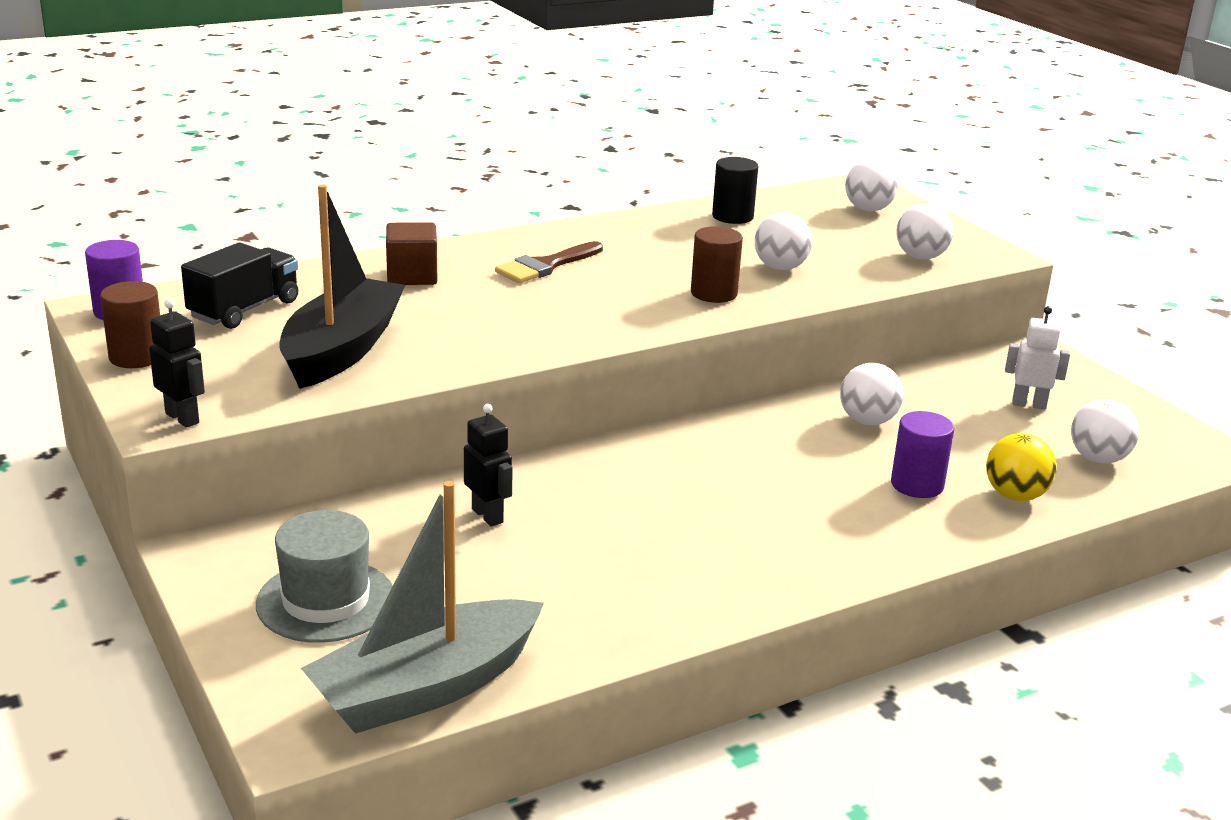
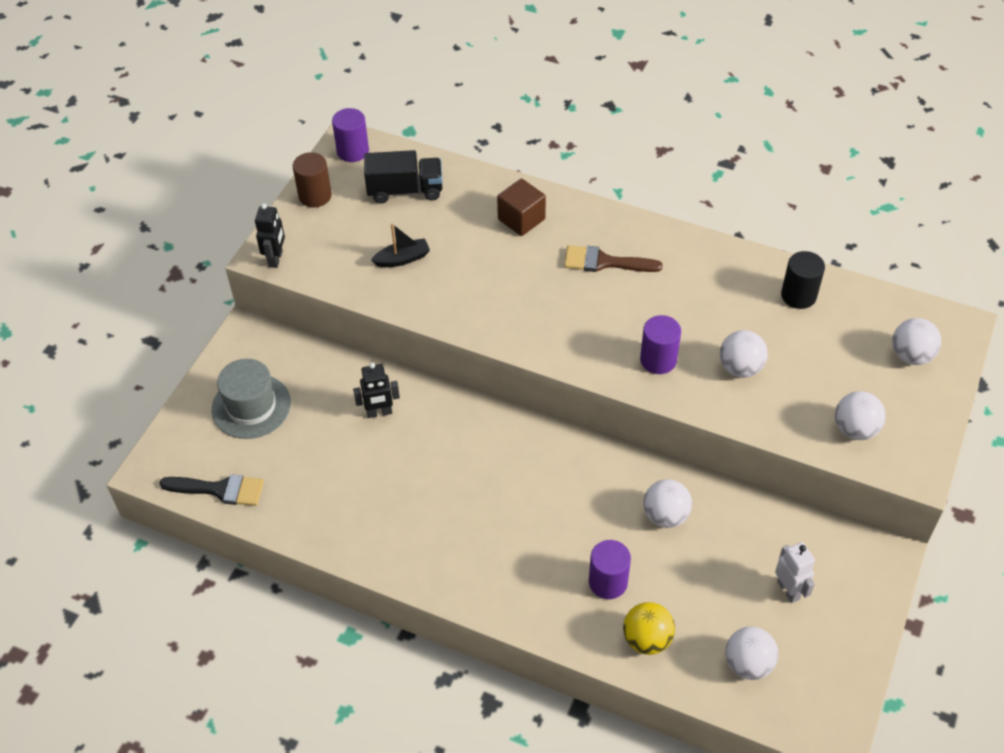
camera: 55 degrees right, 25 degrees up
(342, 350) = (402, 259): black boat -> black boat, size x0.45
(426, 688) = (220, 489): grey boat -> black brush
(488, 515) = (379, 412): black robot -> black robot turned 60 degrees clockwise
(714, 293) = (658, 360): brown cylinder -> purple cylinder

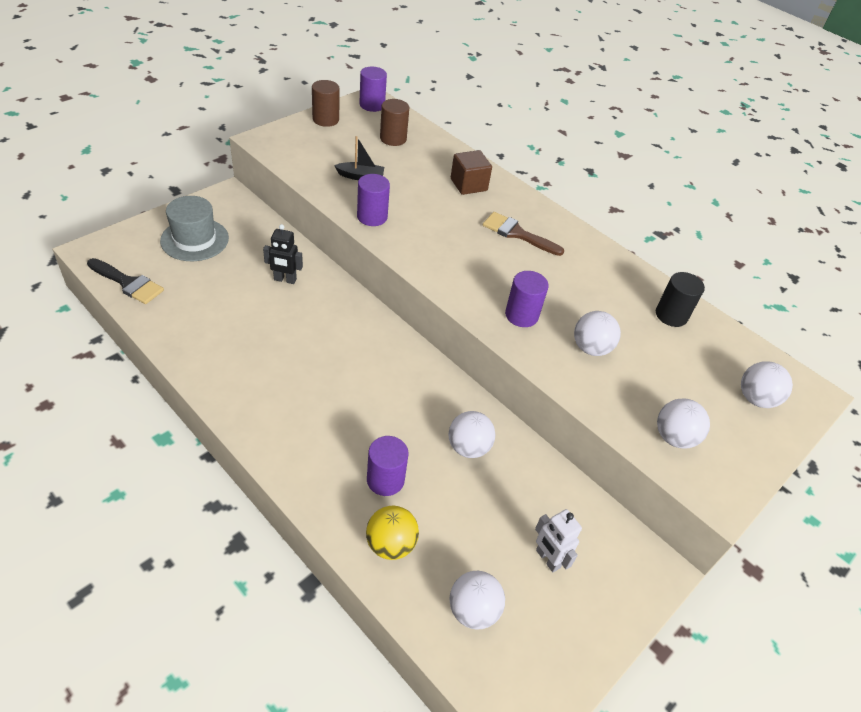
camera: 15 degrees right, 5 degrees down
(276, 259) = (268, 144): black robot -> none
(405, 190) = (393, 138): black truck -> brown cylinder
(446, 307) = (372, 217): none -> purple cylinder
(788, 590) = (547, 559): white robot -> white robot turned 150 degrees clockwise

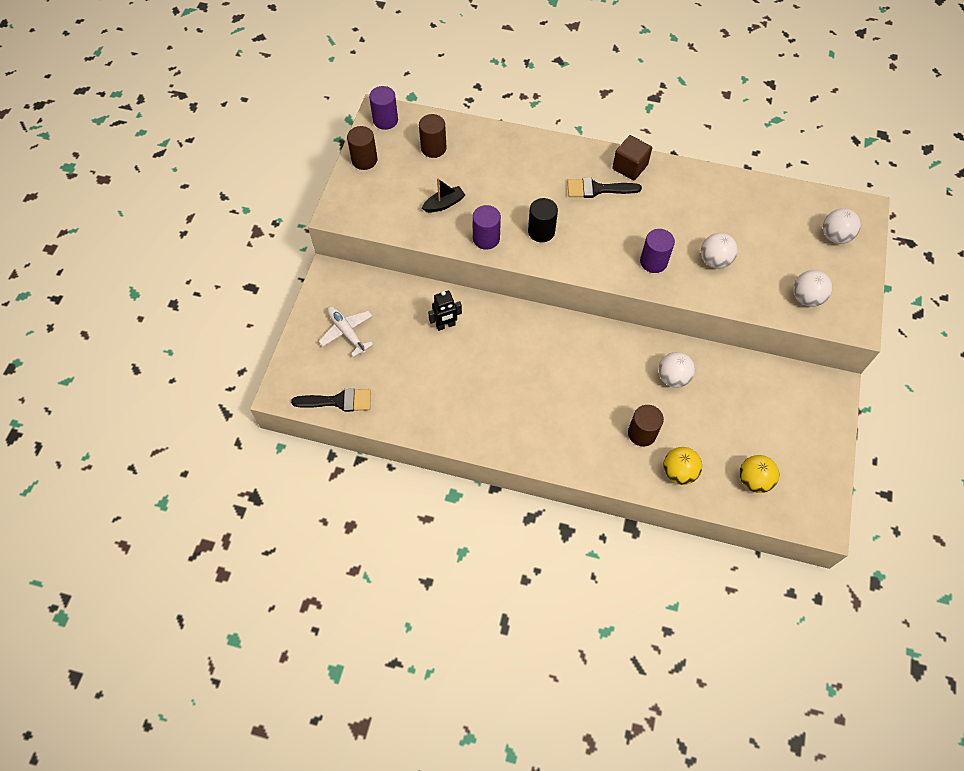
camera: 25 degrees left, 15 degrees up
(194, 239) = (347, 332): grey hat -> white plane
(385, 480) = (642, 433): purple cylinder -> brown cylinder
(468, 185) = (527, 162): brown cube -> brown cube (630, 167)
(473, 610) = (753, 480): white ball -> yellow ball
(517, 234) = (597, 189): brown brush -> black brush
(547, 559) = (771, 422): white robot -> none
(671, 315) = (745, 199): black cylinder -> black cylinder (541, 231)

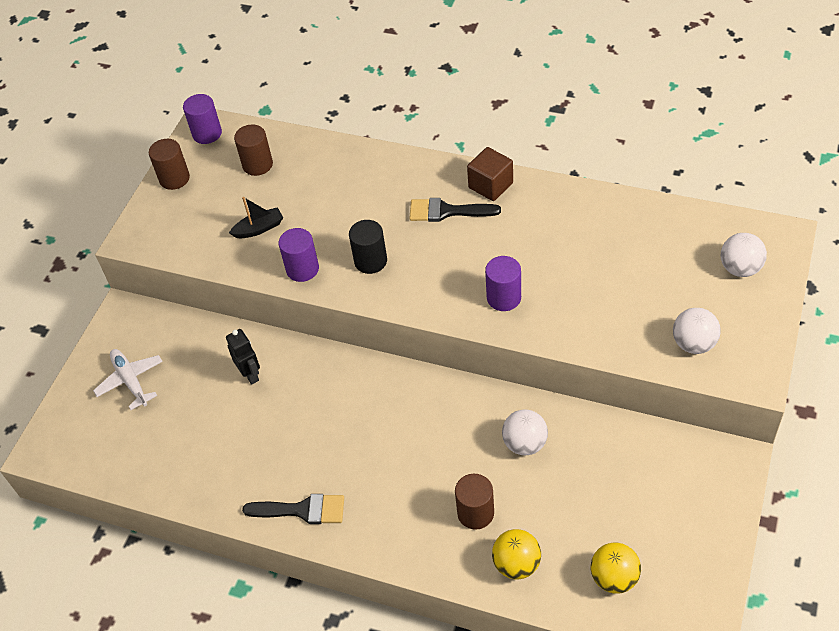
camera: 10 degrees right, 10 degrees down
(338, 401) = (106, 463): black brush -> black brush (302, 510)
(445, 325) = (250, 374): black robot -> black robot turned 105 degrees counterclockwise
(714, 261) = (581, 297): white ball -> none

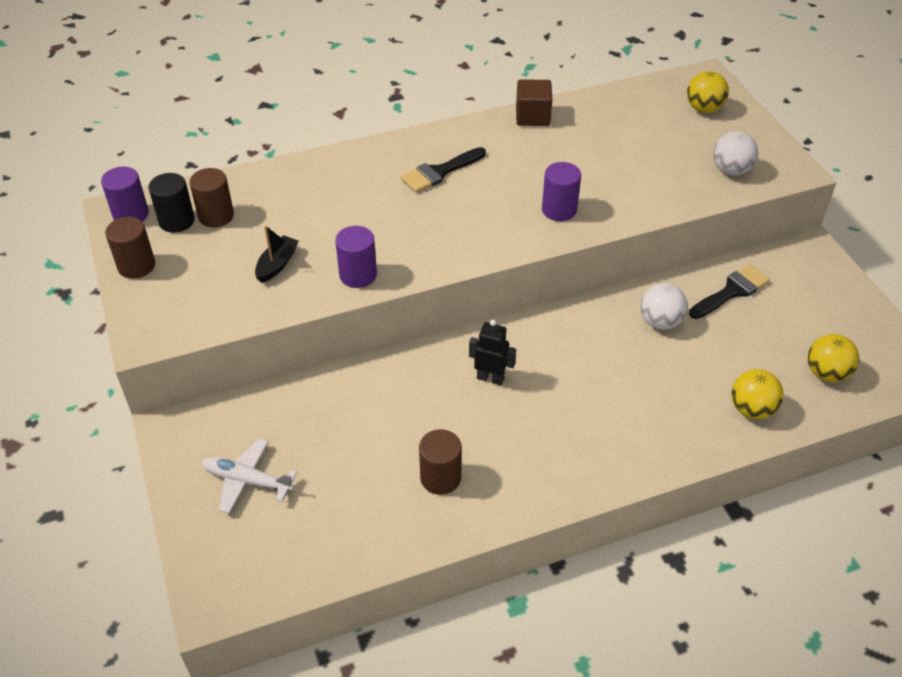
camera: 45 degrees left, 5 degrees down
(250, 374) = (367, 405): black robot -> black robot (490, 378)
(302, 510) = (539, 482): black brush -> black brush (731, 291)
(370, 261) = (415, 238): black cylinder -> black cylinder (176, 221)
(475, 513) = (680, 393): brown cylinder -> brown cylinder (440, 478)
(490, 185) = (455, 138): brown cube -> brown cube (532, 116)
(740, 268) = (703, 109): white ball -> yellow ball

